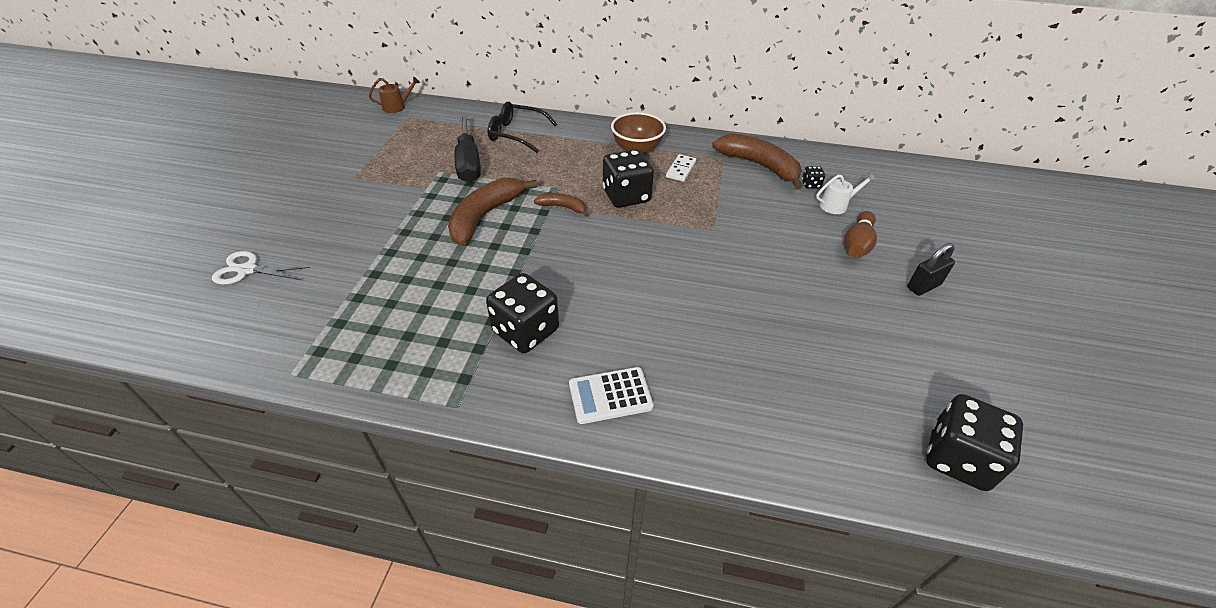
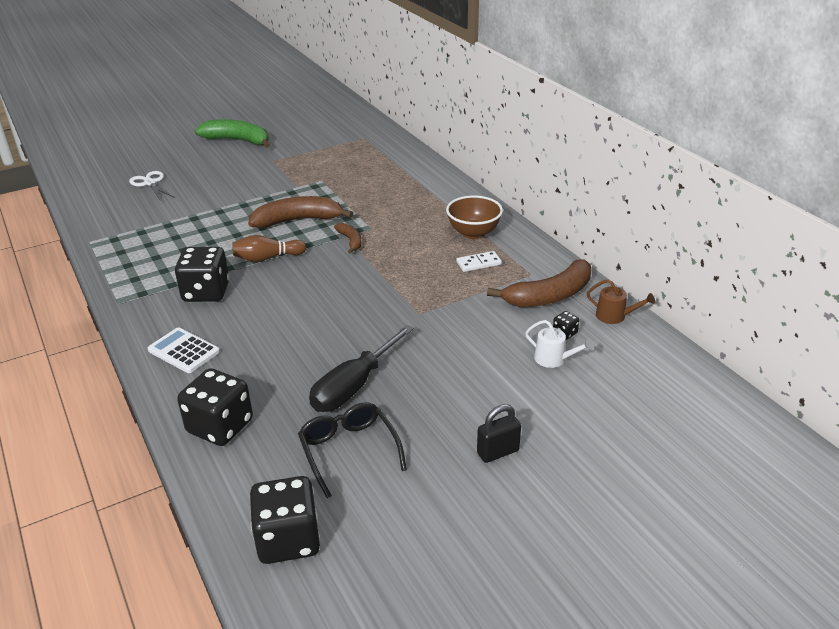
camera: 50 degrees right, 10 degrees down
(275, 176) = (238, 140): none -> green banana
(397, 107) = (369, 128): brown watering can -> brown watering can (614, 316)
(468, 162) = (347, 184): black screwdriver -> black screwdriver (354, 386)
(516, 134) = (410, 180): black glasses -> black glasses (348, 450)
(626, 196) = (404, 258): black dice -> black dice (220, 426)
(759, 166) = (549, 296): brown banana -> brown banana turned 60 degrees clockwise
(857, 244) = (508, 392): brown bowling pin -> brown bowling pin (267, 258)
(923, 286) = (498, 452): black padlock -> black padlock turned 45 degrees counterclockwise

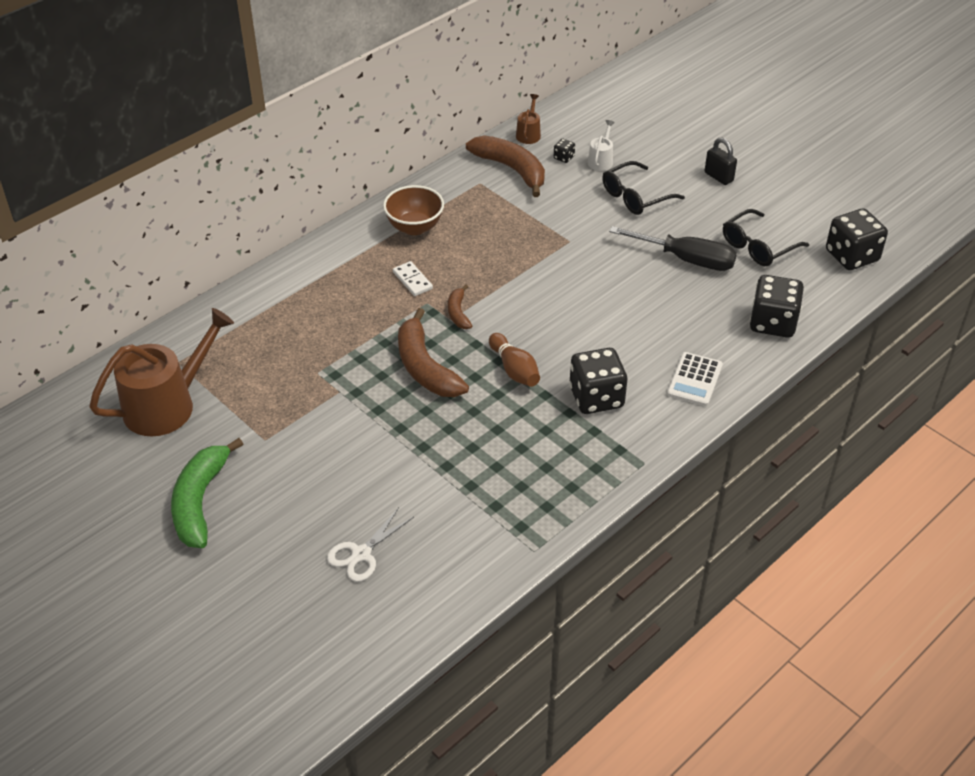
camera: 105 degrees left, 10 degrees up
(326, 134) = (167, 405): none -> brown watering can
(351, 241) = (458, 313): brown banana -> brown banana turned 60 degrees counterclockwise
(477, 371) = (635, 197): none -> black glasses
(478, 263) = (472, 216): white domino -> white domino (412, 280)

